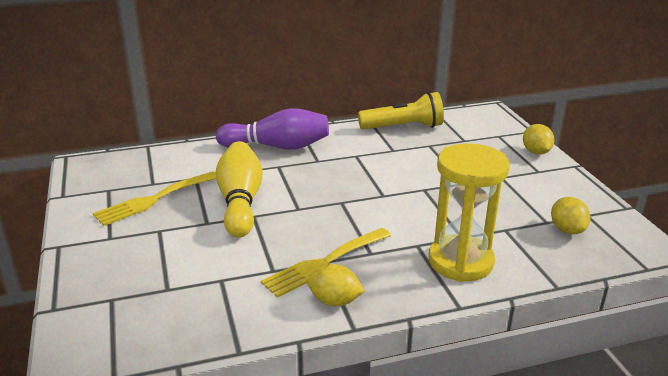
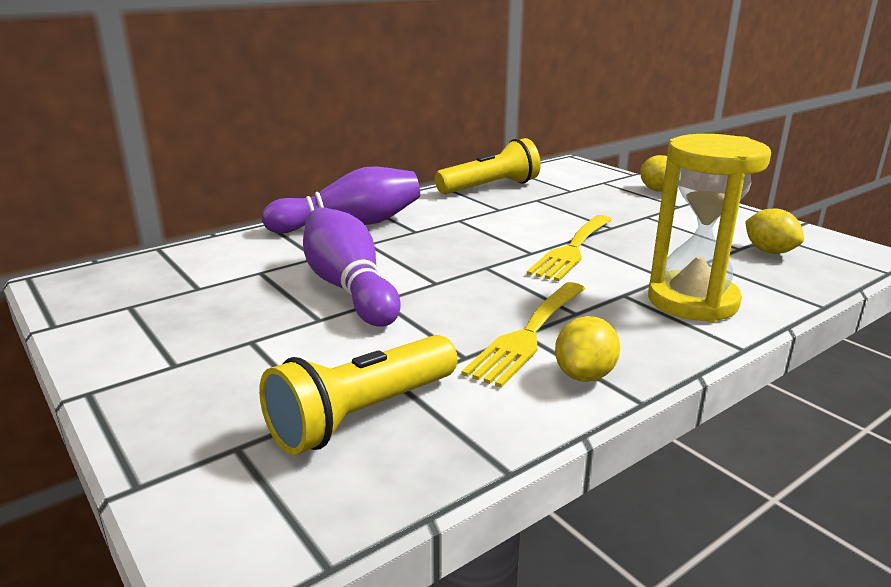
camera: 20 degrees left, 5 degrees down
(153, 200) = (214, 306): yellow fork -> yellow fork (572, 250)
(186, 296) = (361, 415): none -> yellow flashlight
(240, 202) = (349, 288): yellow bowling pin -> purple bowling pin
(334, 301) = (584, 375): yellow lemon -> yellow lemon turned 60 degrees counterclockwise

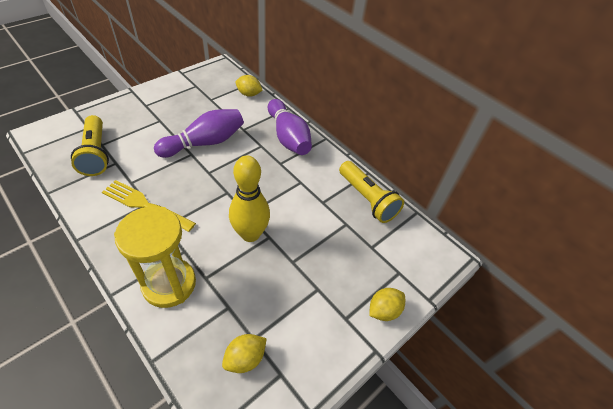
camera: 80 degrees right, 25 degrees up
(361, 415) = (96, 154): yellow flashlight -> yellow flashlight turned 150 degrees counterclockwise
(572, 250) = (250, 234): yellow fork -> yellow bowling pin
(584, 375) = (103, 222): yellow lemon -> yellow lemon (249, 94)

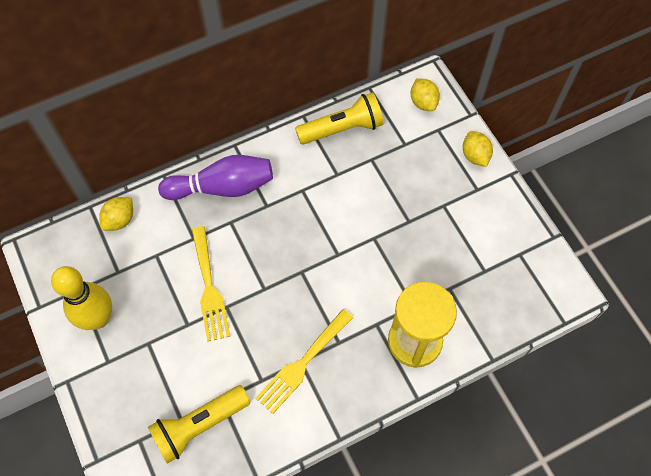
camera: 70 degrees left, 15 degrees up
(96, 154) = (199, 426): yellow flashlight -> yellow flashlight turned 150 degrees clockwise
(205, 143) = (209, 288): purple bowling pin -> yellow fork
(245, 358) = (502, 280): yellow lemon -> yellow lemon (423, 102)
(250, 234) = (367, 255): yellow bowling pin -> yellow bowling pin (98, 318)

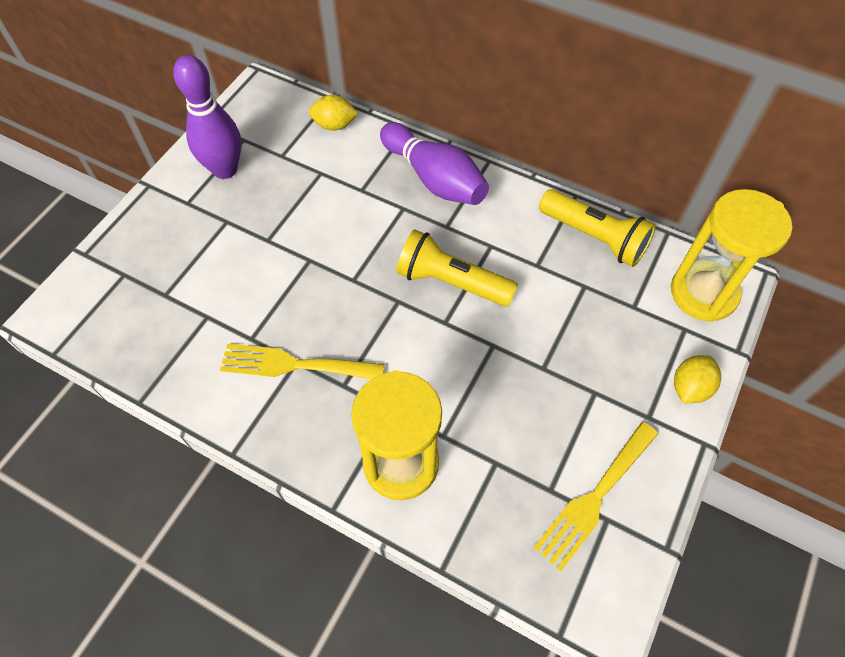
camera: 55 degrees right, 5 degrees down
(98, 318) = (225, 169): yellow bowling pin -> purple bowling pin
(199, 426) = (167, 313): yellow flashlight -> yellow flashlight (451, 282)
(209, 288) = (318, 234): yellow fork -> yellow fork (594, 498)
(423, 102) = (703, 293): yellow lemon -> yellow hourglass

